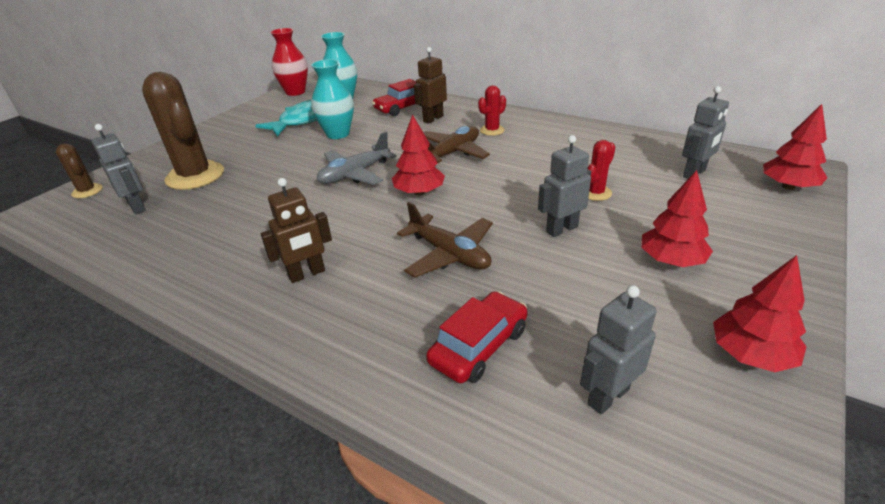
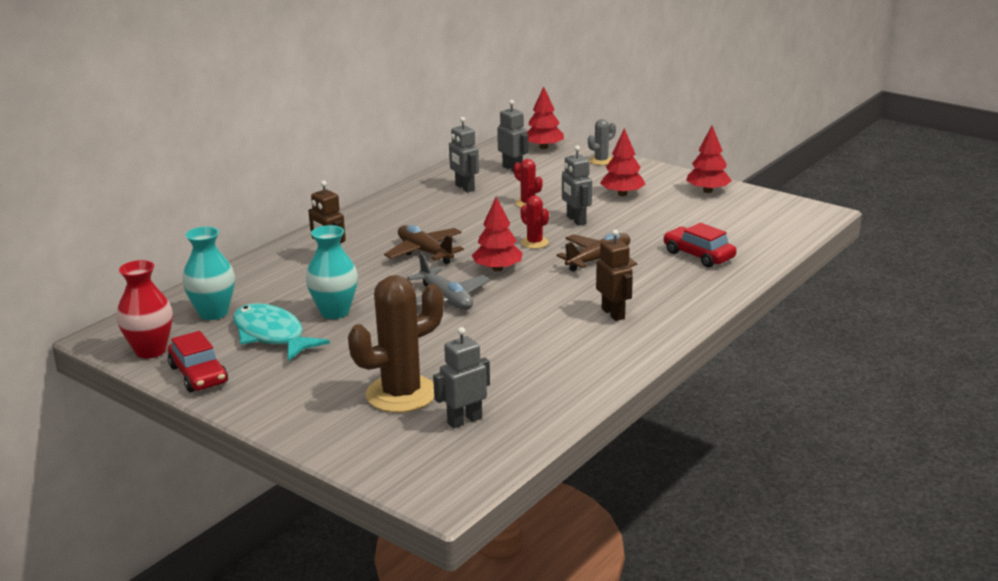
camera: 85 degrees left, 10 degrees down
(87, 191) = (405, 468): brown cactus -> none
(403, 107) = (281, 274): red car -> red car (198, 375)
(492, 130) = (383, 231): red cactus -> red cactus (534, 243)
(607, 396) = (737, 226): grey robot -> grey robot (464, 188)
(784, 234) = (601, 161): none -> grey cactus

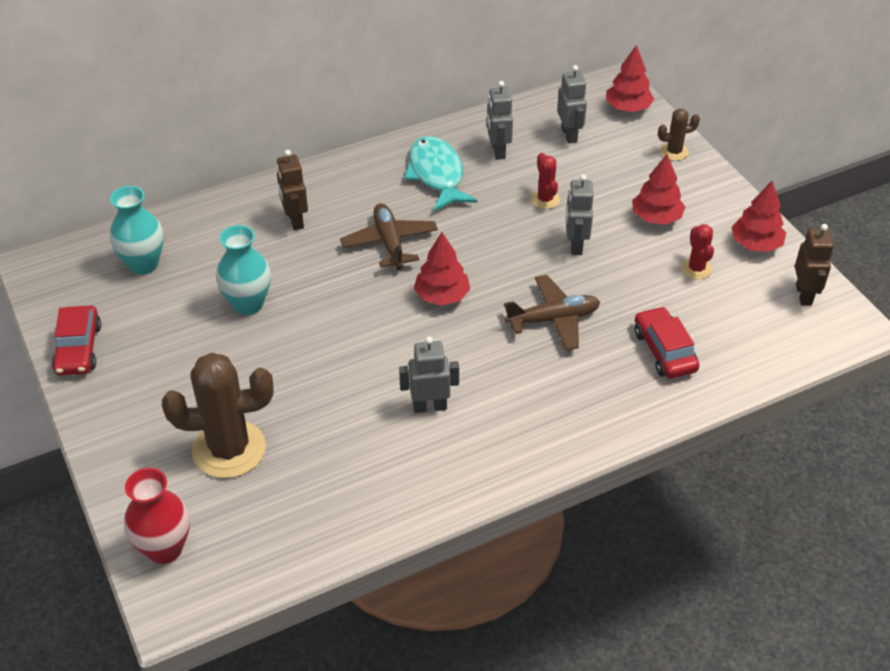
camera: 25 degrees right, 20 degrees up
(150, 350) = (60, 298): red vase -> red vase (165, 549)
(272, 335) = (172, 317): turquoise fish -> turquoise fish (437, 175)
(446, 299) = (361, 324): grey plane -> none
(464, 420) = (259, 511): grey robot -> grey robot (430, 406)
(534, 243) = (507, 267): red cactus -> red cactus (696, 268)
(601, 161) = (674, 152): grey cactus -> brown cactus
(613, 313) = (507, 411): brown robot -> brown robot (804, 295)

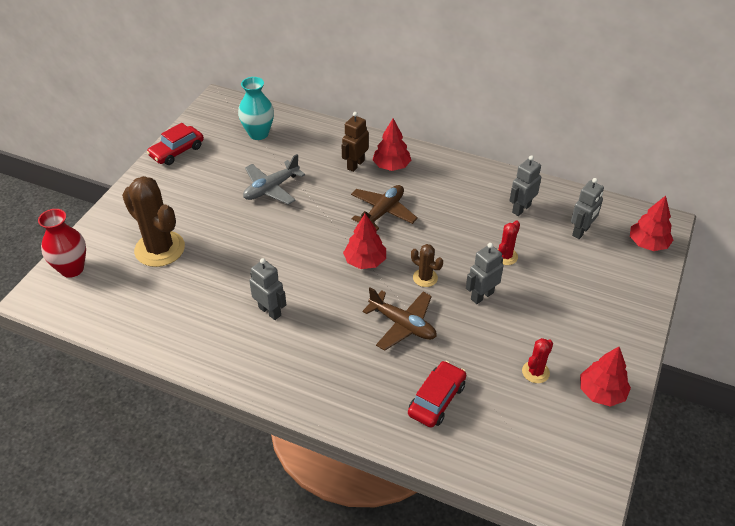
camera: 50 degrees right, 0 degrees up
(248, 304) = (271, 188): turquoise vase -> grey plane
(437, 175) = (464, 196): turquoise fish -> none
(656, 218) = (559, 321): red tree -> red tree (391, 166)
(674, 152) = (637, 293): brown cactus -> brown cactus (425, 278)
(804, 295) = (584, 451): brown robot -> none

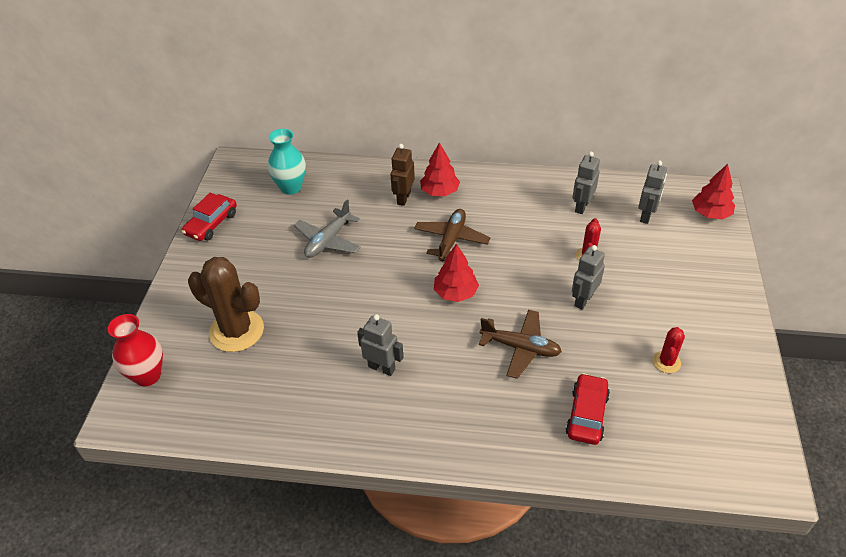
camera: 15 degrees left, 0 degrees up
(425, 278) = (521, 295): brown cactus -> none
(601, 392) = (734, 366): red tree -> none

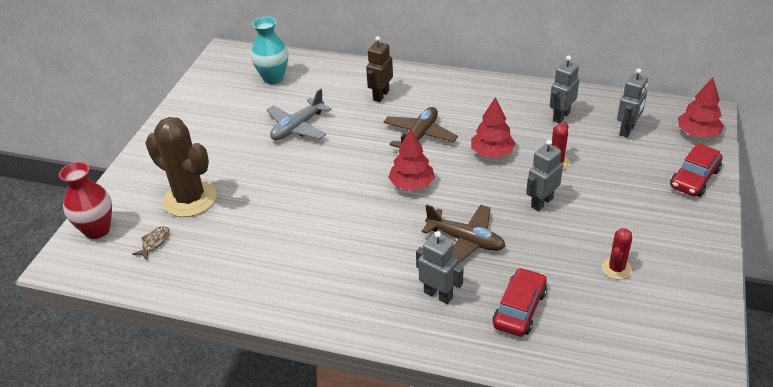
camera: 10 degrees right, 5 degrees down
(211, 224) = (190, 104): red car -> red car (694, 178)
(211, 384) = (154, 243): none -> brown fish
(382, 368) = (321, 245): grey robot -> grey robot (438, 295)
(439, 192) = (418, 92): red tree -> red tree (492, 153)

